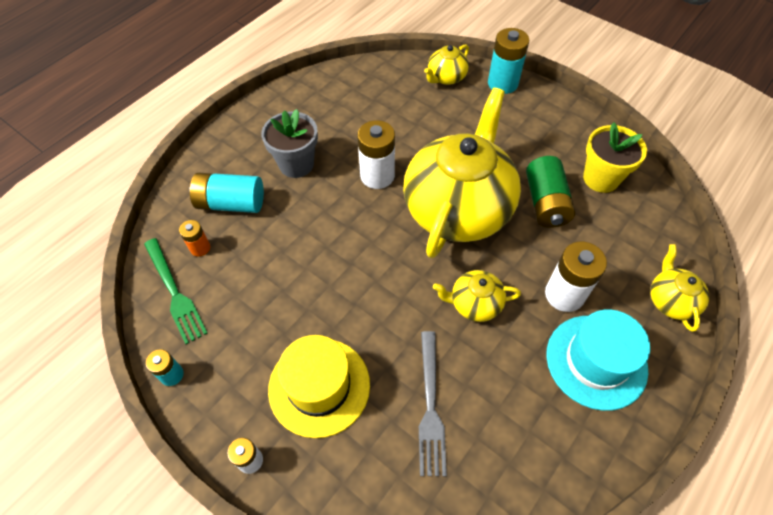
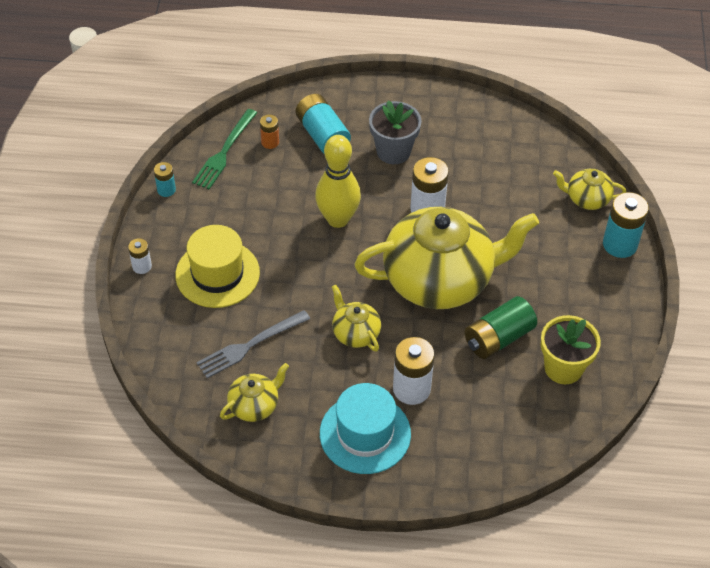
camera: 55 degrees right, 5 degrees down
(335, 245) = (338, 219): none -> yellow bowling pin
(670, 300) = (465, 466): yellow teapot -> yellow teapot (254, 405)

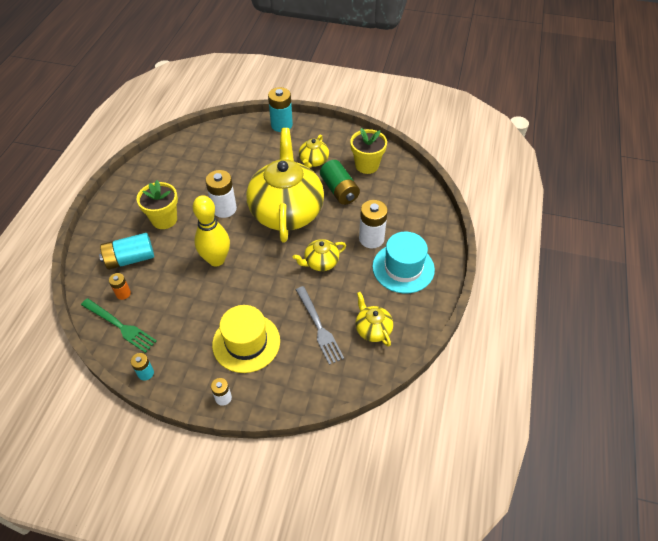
camera: 80 degrees left, 0 degrees up
(393, 151) = (164, 219): grey flower pot -> yellow flower pot
(587, 199) = (242, 132): yellow teapot -> yellow teapot (313, 161)

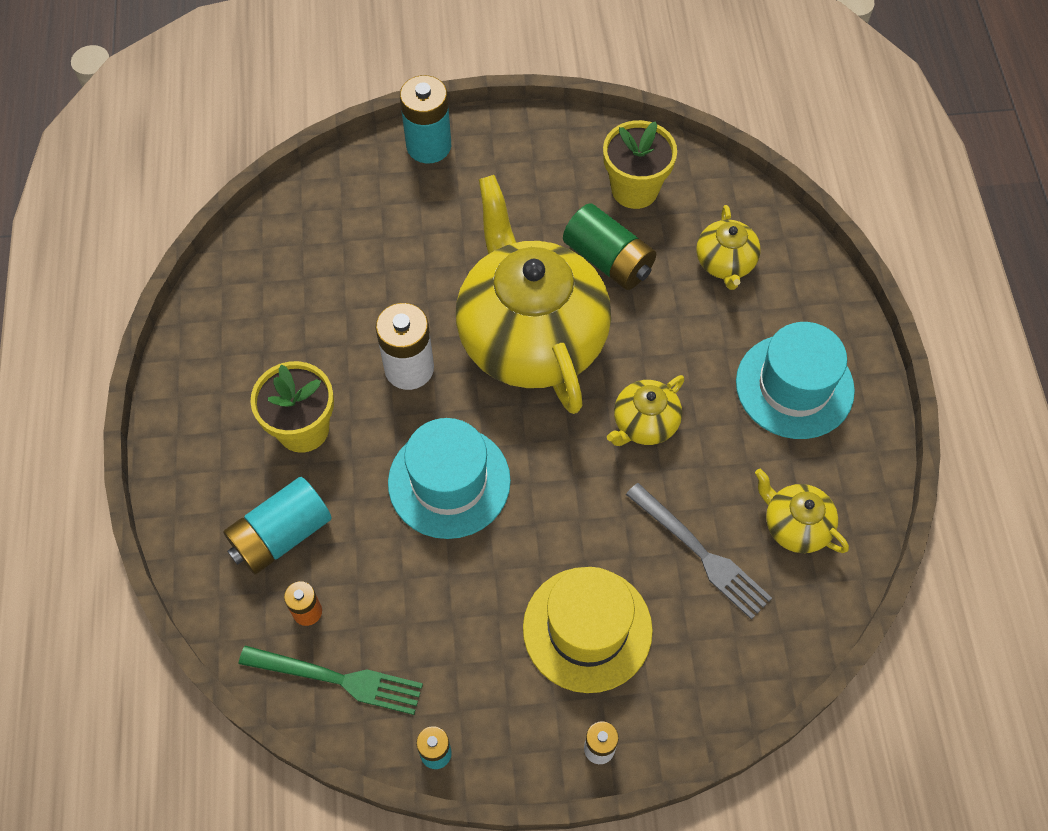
camera: 20 degrees left, 10 degrees up
(216, 260) = (449, 482): yellow bowling pin -> turquoise hat
(313, 161) = (530, 210): yellow teapot -> yellow teapot (725, 263)
(371, 239) = (712, 344): white battery -> none

